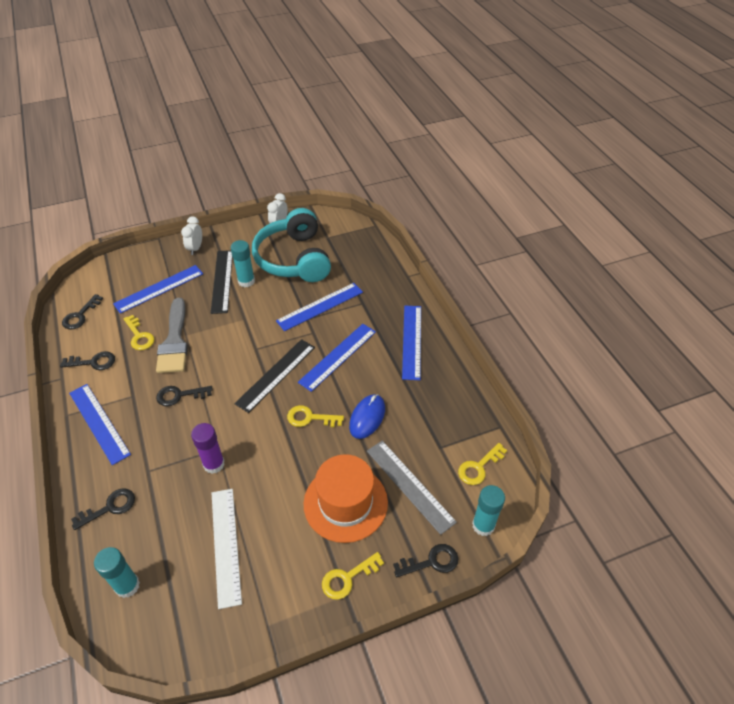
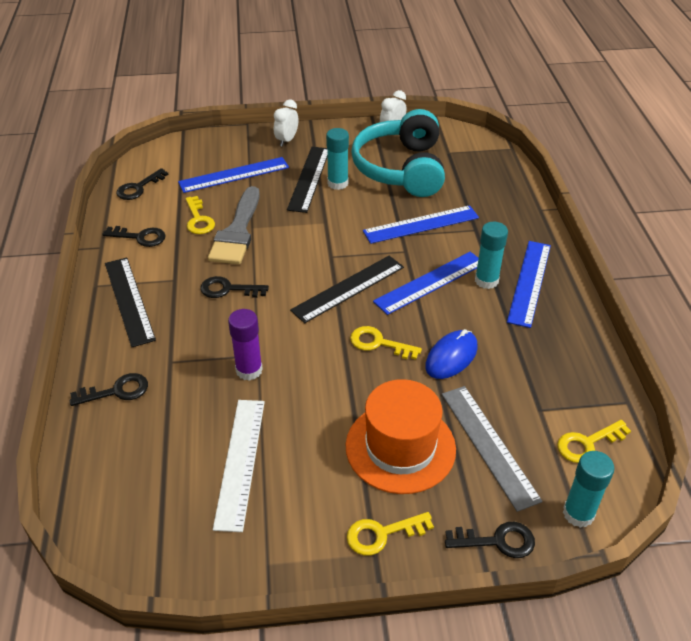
camera: 15 degrees right, 5 degrees down
(99, 423) = (129, 300): blue ruler -> black ruler
(127, 586) = (113, 479): turquoise glue stick -> turquoise glue stick (486, 280)

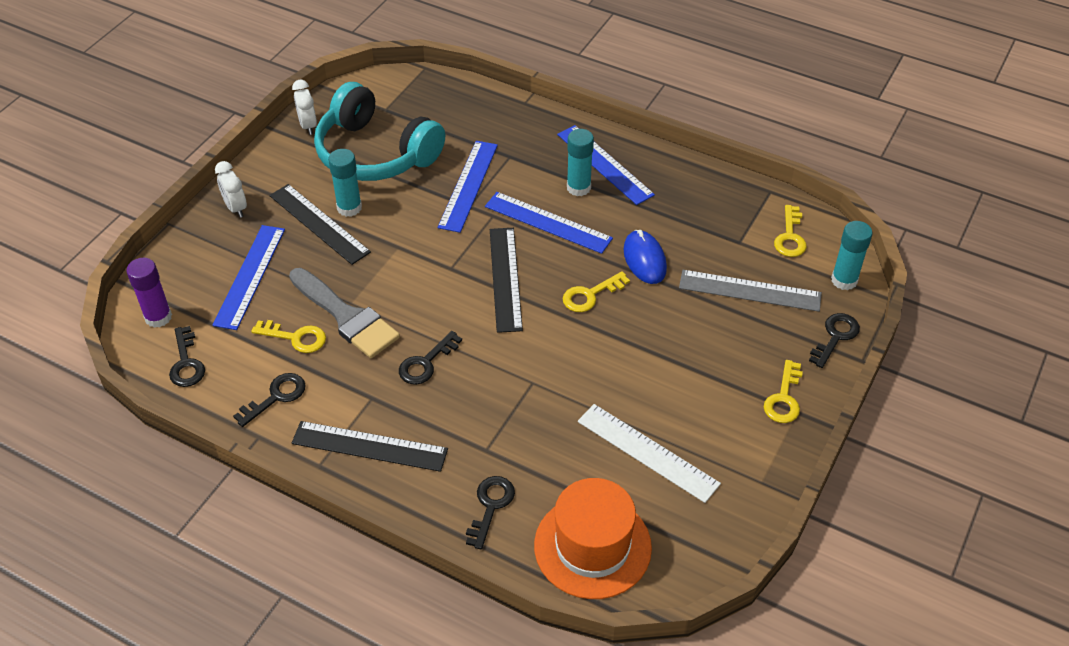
camera: 55 degrees left, 5 degrees up
(249, 370) = (547, 397): purple glue stick -> purple glue stick (158, 317)
(400, 447) = (711, 343): orange hat -> orange hat (592, 546)
(430, 282) = (548, 222): blue ruler -> blue ruler turned 60 degrees counterclockwise

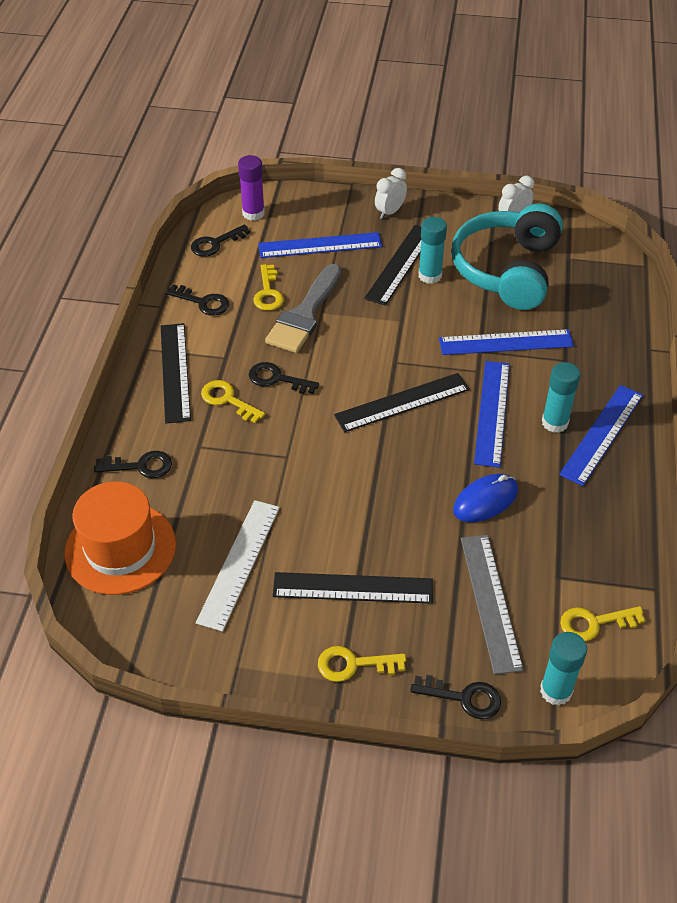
camera: 70 degrees right, 0 degrees up
(590, 295) = (414, 470): yellow key -> yellow key (228, 400)
(705, 376) = (353, 588): none -> black ruler

